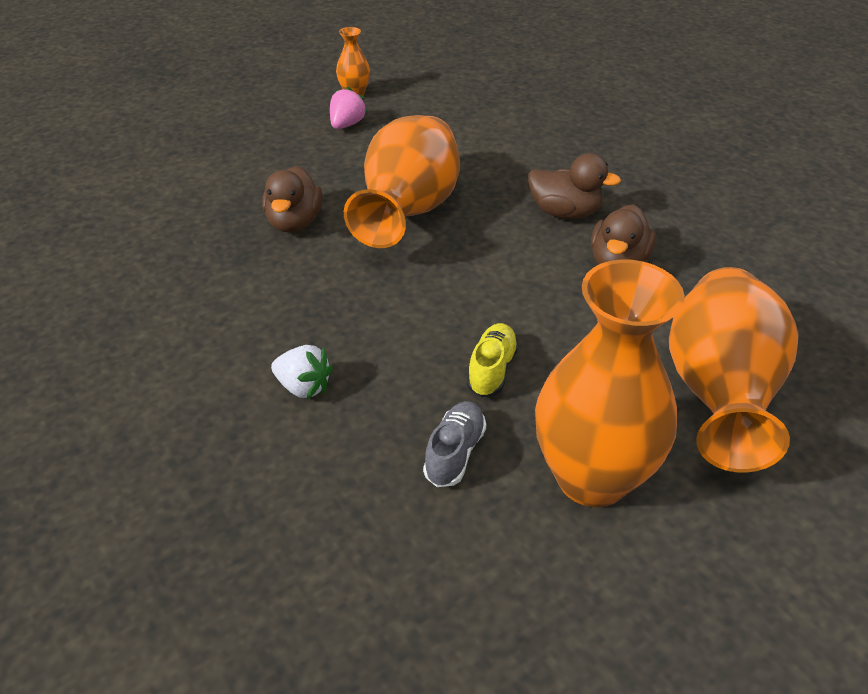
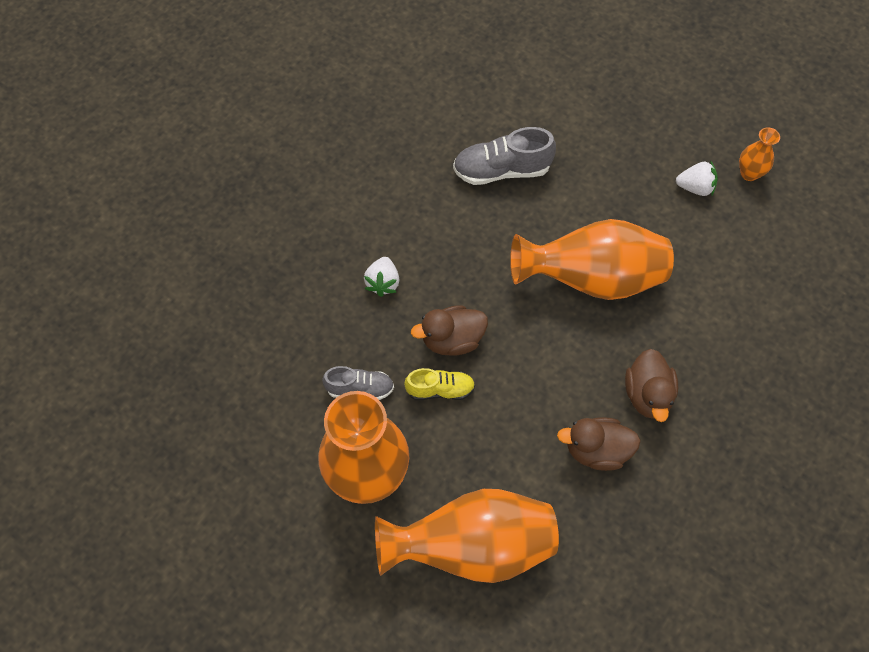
camera: 70 degrees right, 20 degrees up
(221, 240) = (502, 170): none -> grey shoe
(295, 222) = (543, 207): brown duck -> brown duck (452, 340)
(347, 124) = (695, 187): pink strawberry -> white strawberry

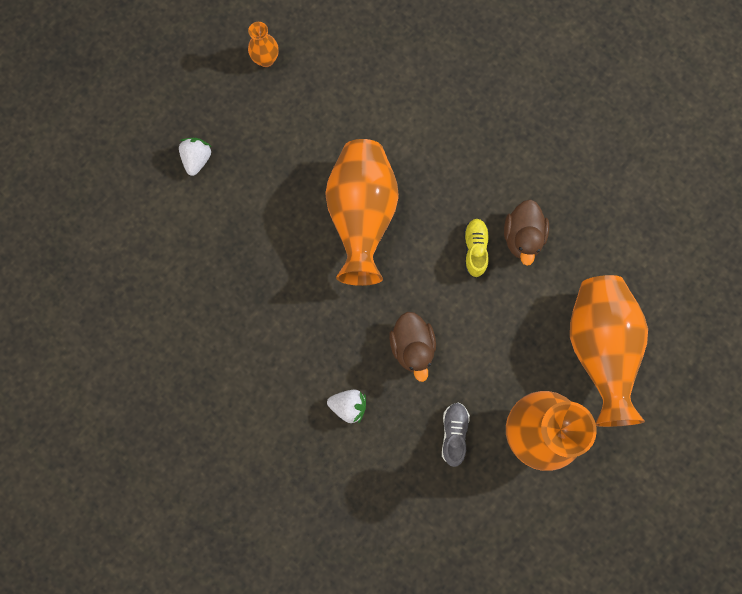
camera: 85 degrees left, 15 degrees up
(440, 390) = (460, 362): yellow shoe -> yellow shoe (475, 249)
(502, 170) = (236, 281): grey shoe -> none
(647, 395) = (476, 187): brown duck -> none
(695, 187) = (275, 109): white strawberry -> white strawberry (197, 159)

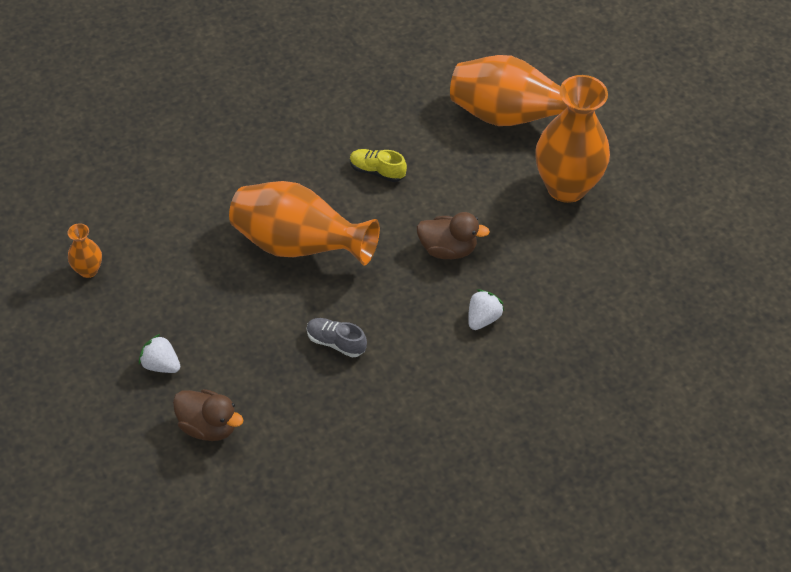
camera: 70 degrees left, 25 degrees down
(454, 433) = (544, 245): grey shoe -> grey shoe (336, 342)
(522, 237) = (383, 133): brown duck -> brown duck (208, 426)

